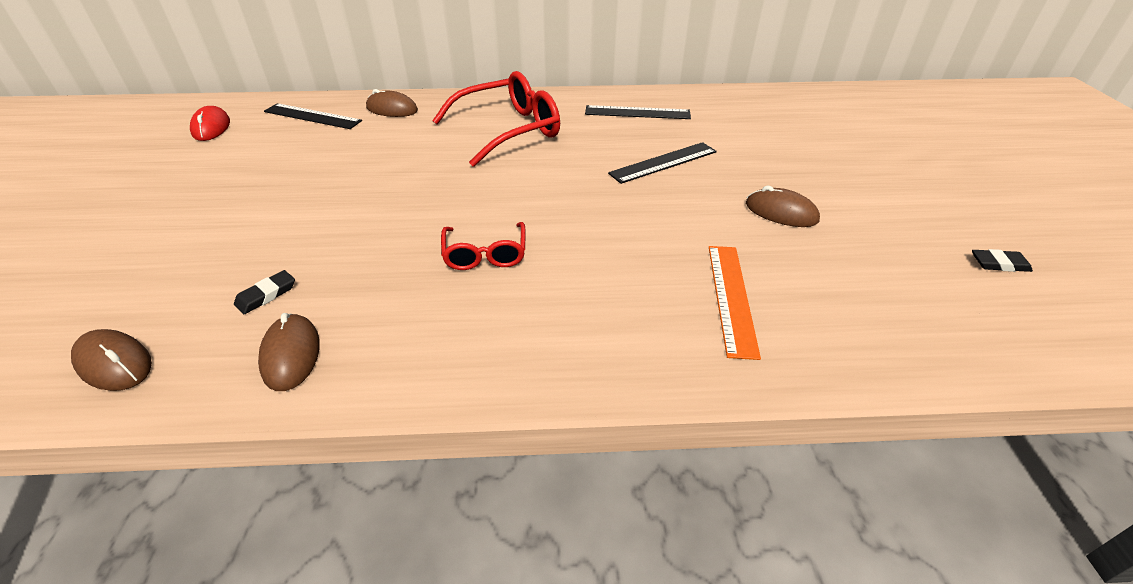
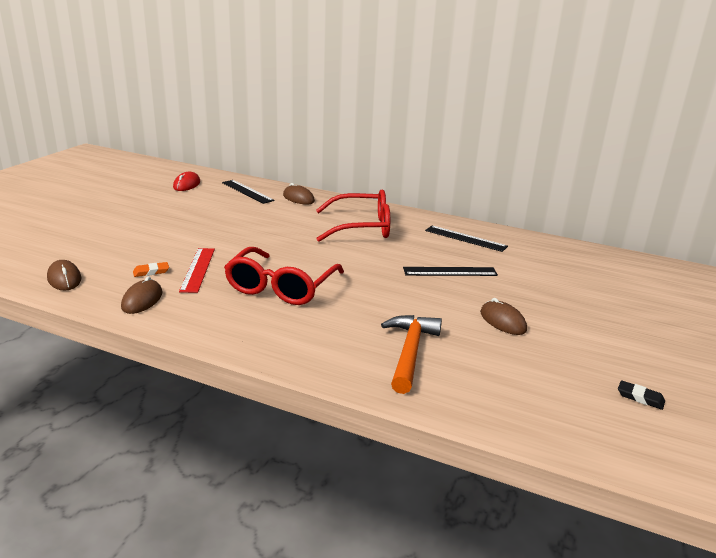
camera: 25 degrees right, 15 degrees down
(266, 295) = (151, 272): black eraser -> orange eraser
(339, 265) = (197, 269): none -> red ruler
(485, 254) = (281, 287): red glasses -> red glasses, size x1.82
(731, 297) = (409, 352): orange ruler -> orange hammer

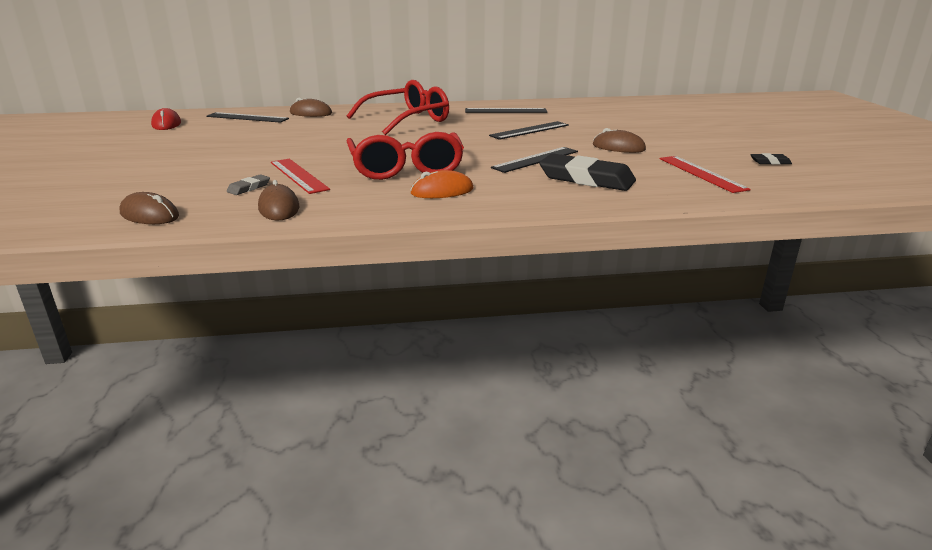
camera: 30 degrees left, 0 degrees up
(151, 272) = (249, 188): orange eraser -> grey eraser
(271, 323) = (442, 191): none -> orange mouse
(400, 311) = (535, 159): none -> black ruler
(409, 352) = (586, 179): orange hammer -> black eraser
(534, 386) = (701, 173): none -> red ruler

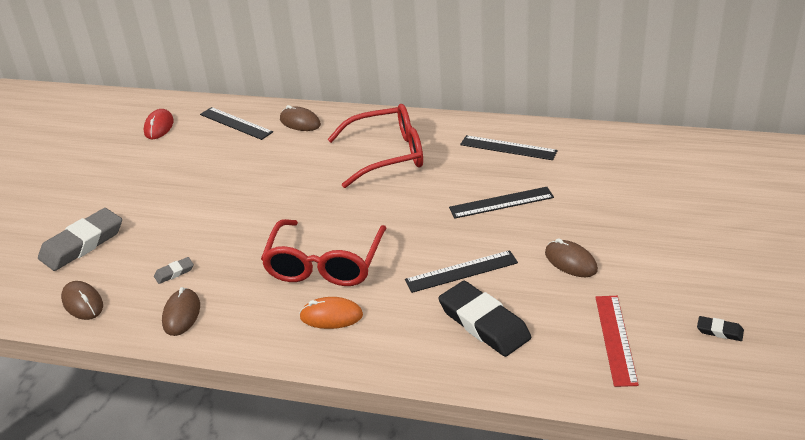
camera: 25 degrees right, 10 degrees up
(123, 184) = (82, 244): none -> grey eraser
(298, 175) = (224, 258): red ruler -> none

